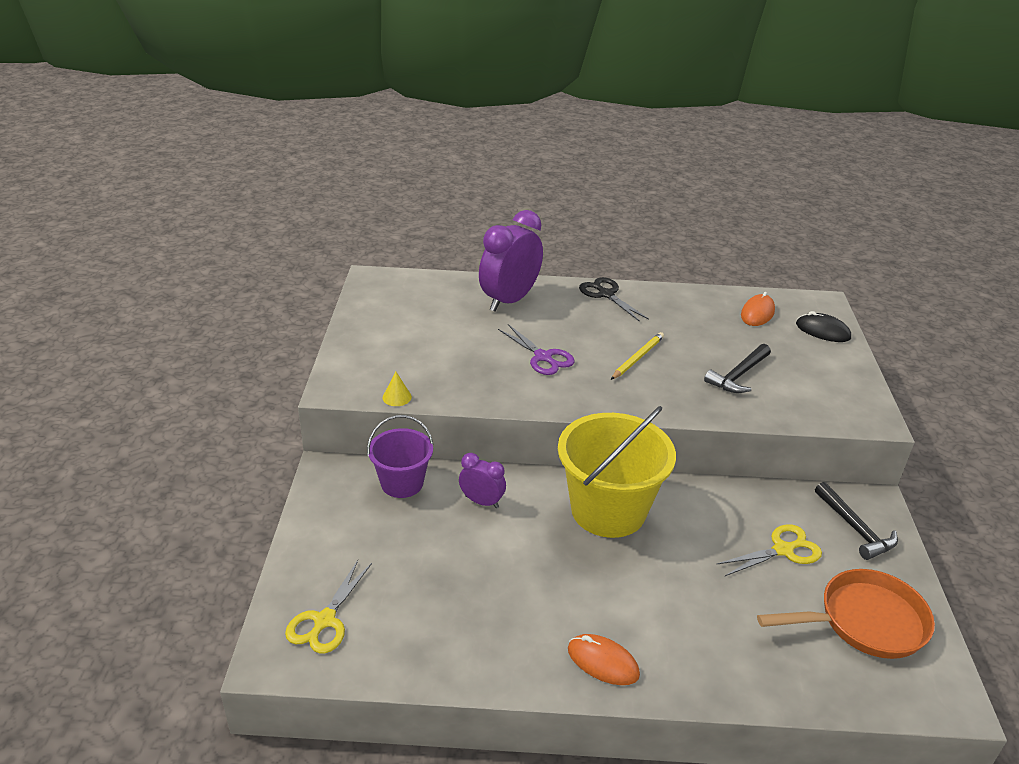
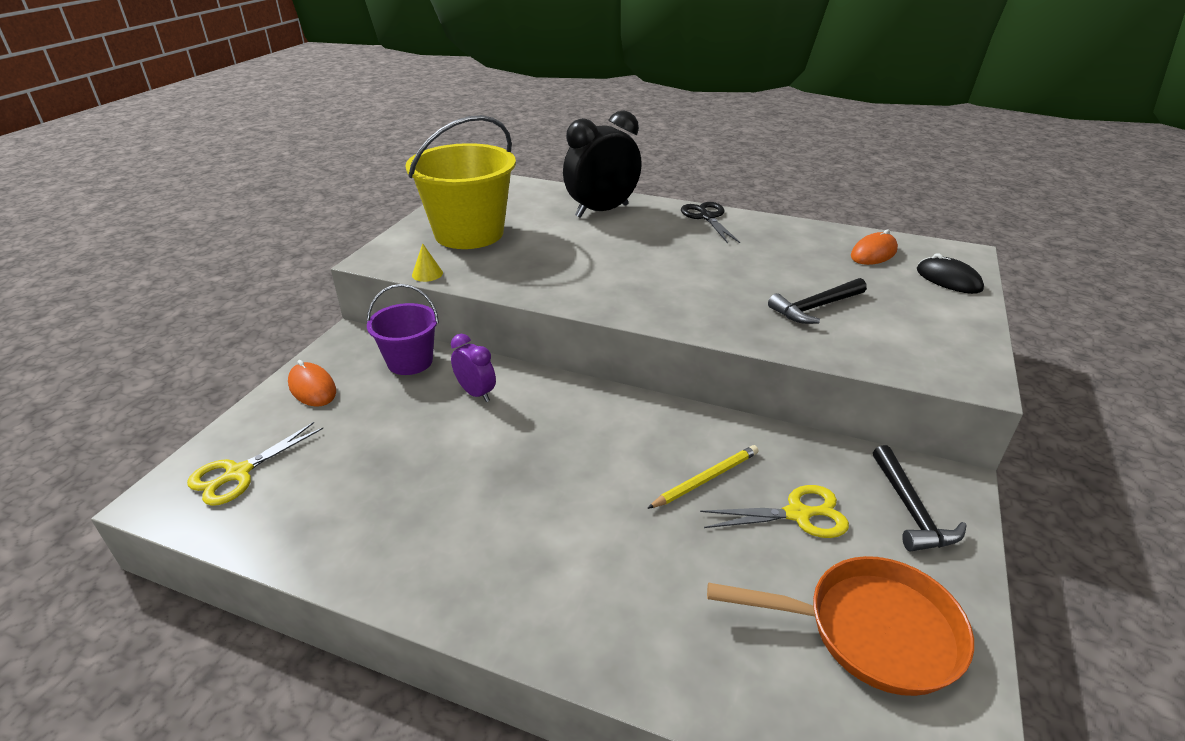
camera: 20 degrees right, 0 degrees up
(509, 300) = (602, 211): purple clock -> black clock
(543, 357) = (601, 261): purple scissors -> none
(603, 662) = (495, 592): orange mouse -> orange mouse (312, 388)
(608, 510) = (606, 427): yellow bucket -> yellow bucket (469, 233)
(637, 358) = (705, 275): yellow pencil -> yellow pencil (706, 479)

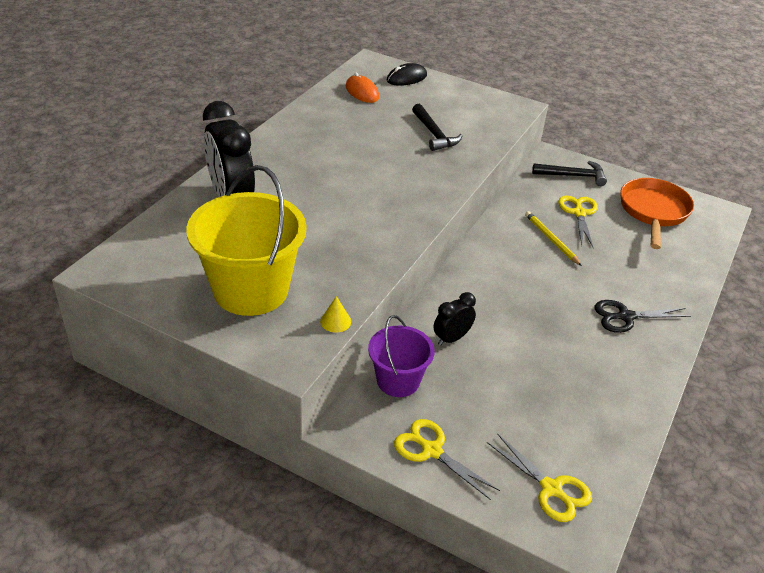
camera: 85 degrees left, 5 degrees up
(312, 388) = (431, 451): orange mouse -> yellow scissors
(476, 393) = (451, 338): purple clock -> black clock
(707, 217) = (271, 146): black scissors -> black scissors (626, 317)

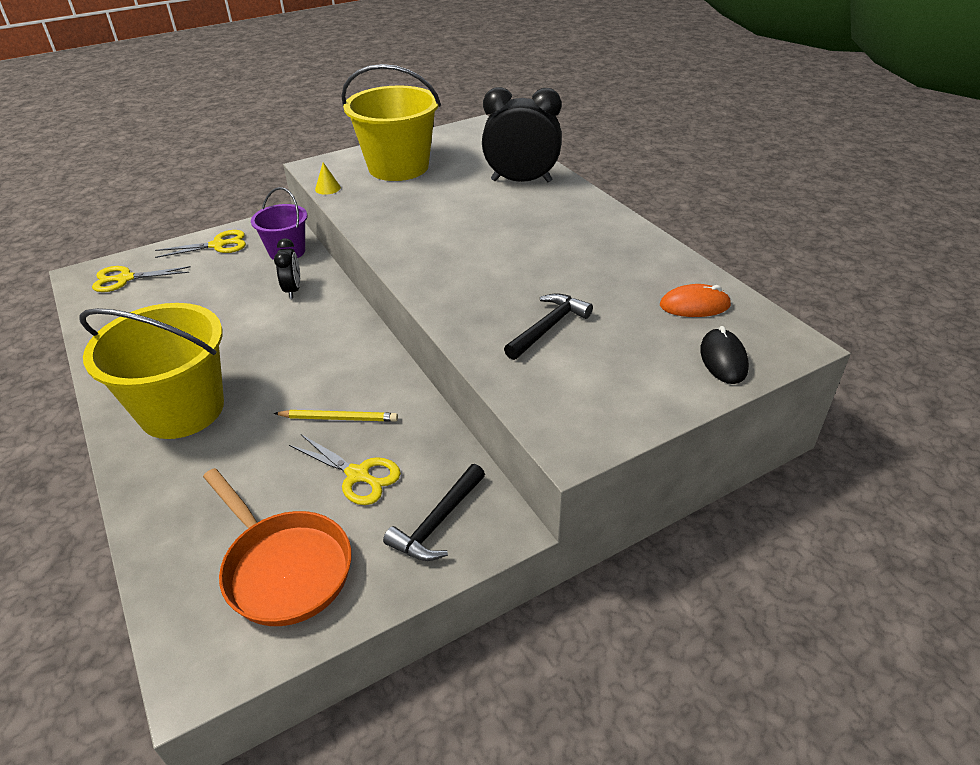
camera: 125 degrees right, 0 degrees up
(434, 134) = (548, 327): black hammer -> black hammer turned 120 degrees clockwise
(626, 317) = (182, 409): black scissors -> yellow bucket

